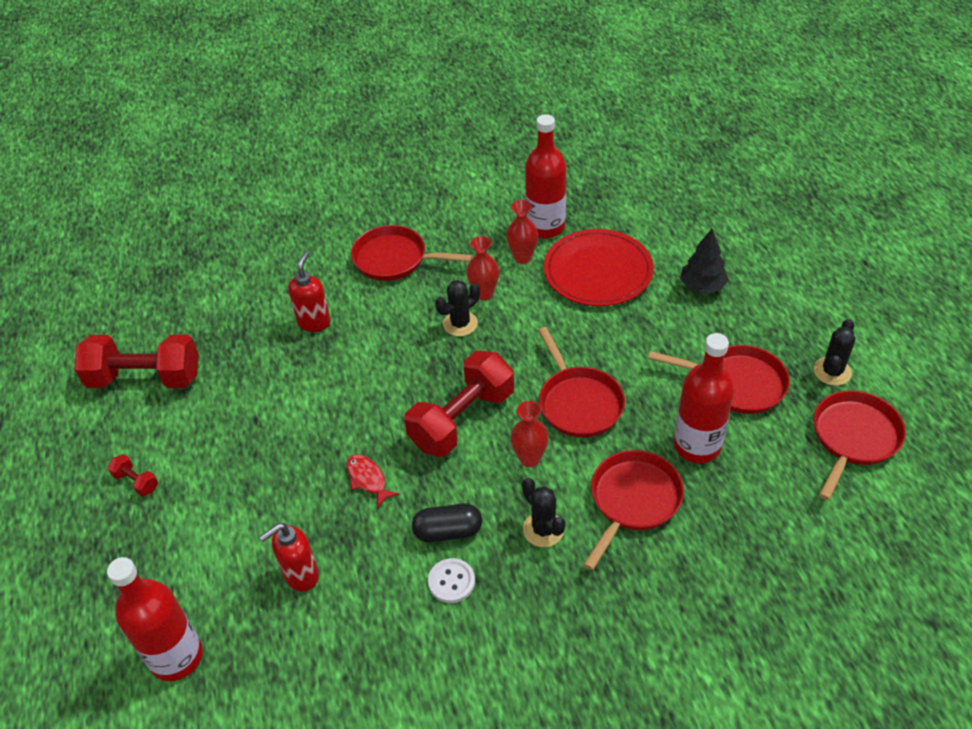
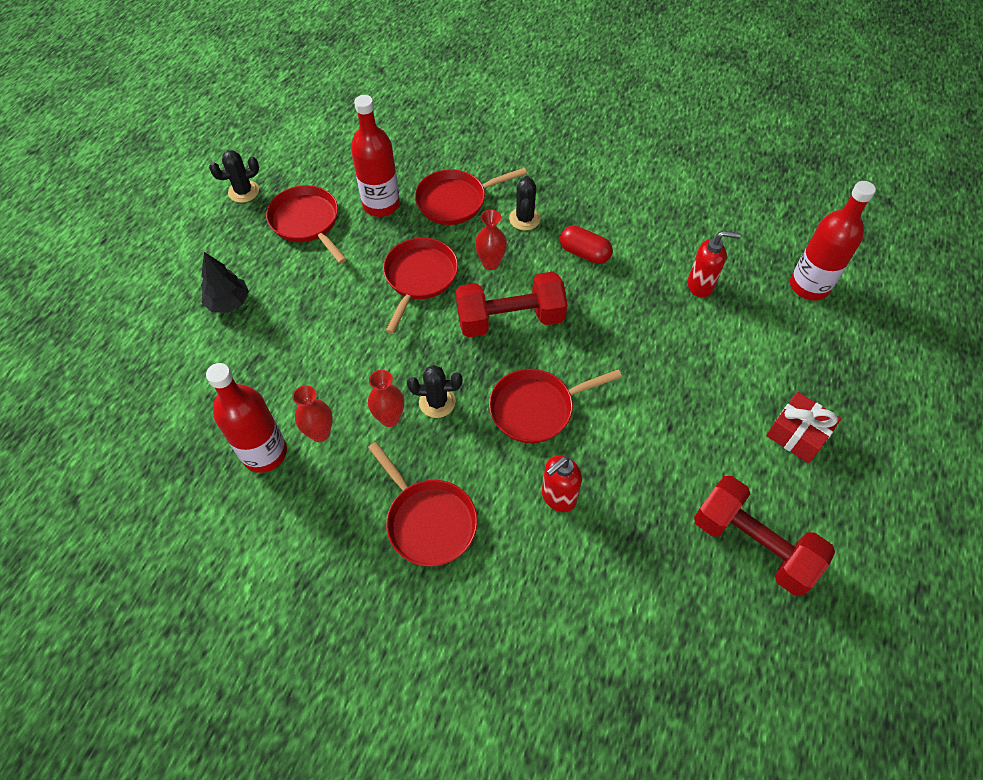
camera: 145 degrees left, 10 degrees up
(136, 482) = (797, 434): red dumbbell -> red gift
(368, 479) = (612, 320): red fish -> none
(448, 531) = (584, 253): black capsule -> red capsule
(451, 581) = (605, 225): white button -> none
(598, 271) = (280, 372): red plate -> none
(853, 438) = (291, 153): red pan -> red pan (536, 408)

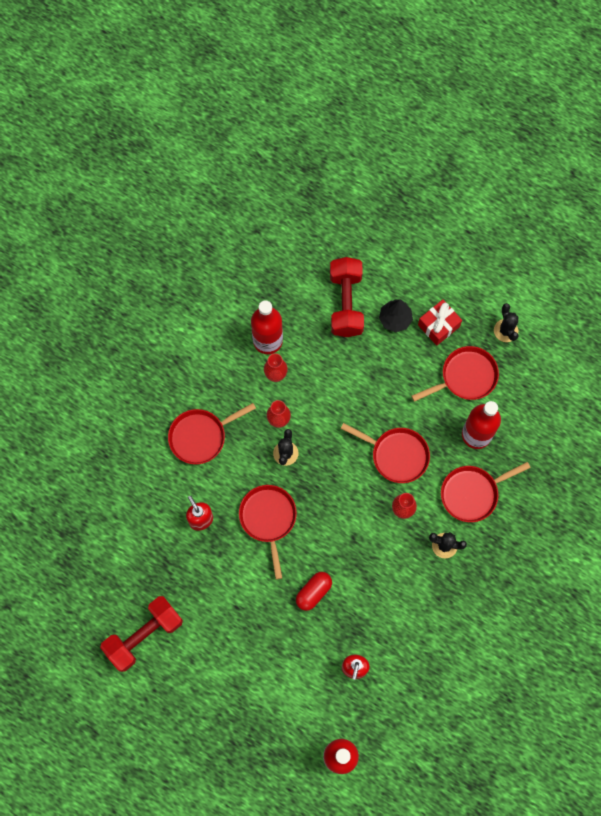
camera: 100 degrees right, 15 degrees up
(455, 201) = (472, 493): red pan -> red pan turned 105 degrees counterclockwise
(510, 319) = (346, 515): red dumbbell -> red dumbbell (346, 303)
(584, 253) = (401, 585): red capsule -> red capsule (313, 592)
(797, 434) = (214, 695): red gift -> red gift (438, 326)

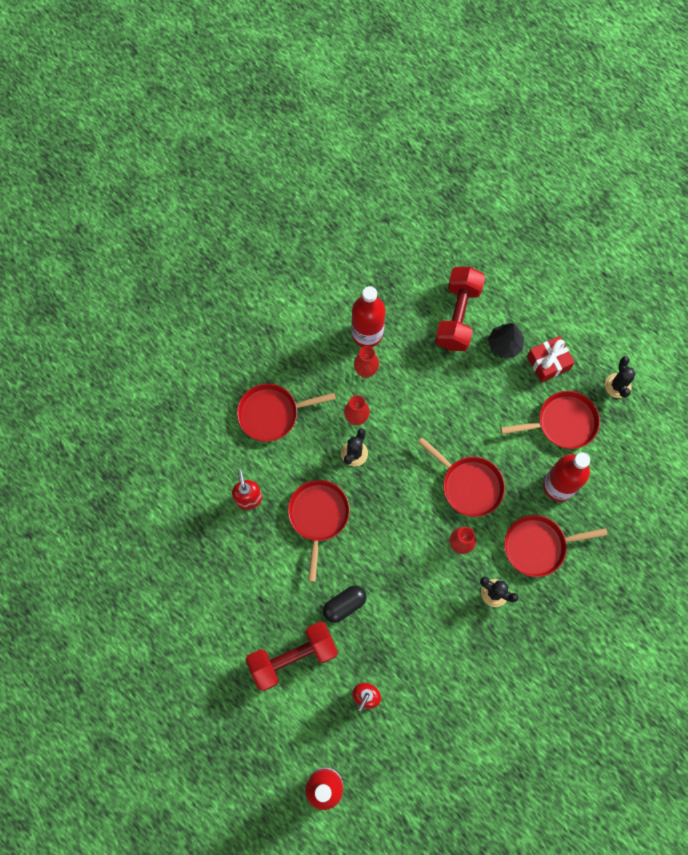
camera: 15 degrees right, 0 degrees up
(144, 635) = (158, 602): red dumbbell -> red dumbbell (293, 657)
(313, 592) = (344, 605): red capsule -> black capsule

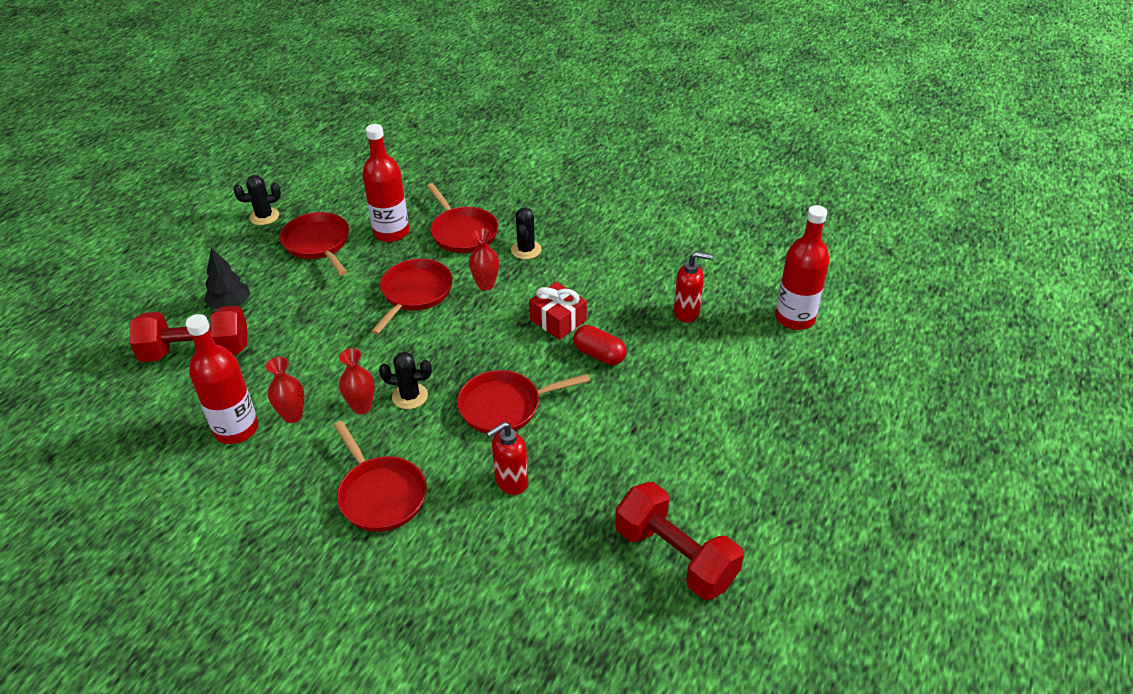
camera: 110 degrees left, 30 degrees down
(293, 657) = (683, 381): red dumbbell -> red dumbbell (675, 556)
(344, 605) = (599, 355): black capsule -> red capsule
(548, 363) = (247, 268): red gift -> red gift (558, 320)

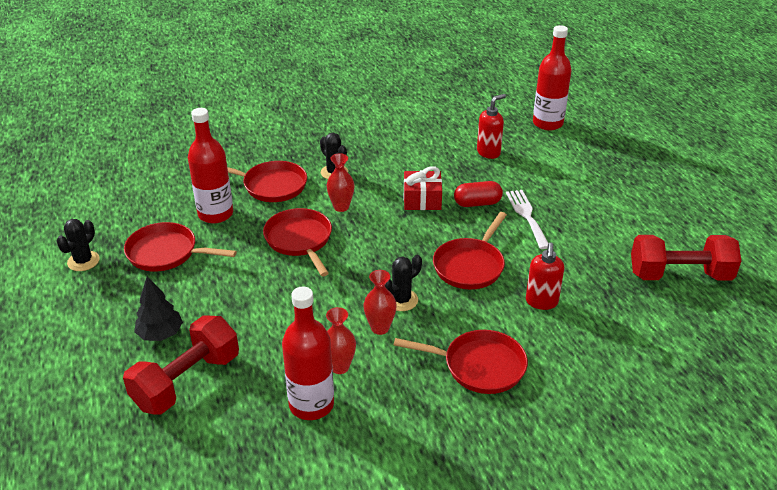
camera: 45 degrees left, 5 degrees down
(624, 396) = (526, 216): none -> white fork

